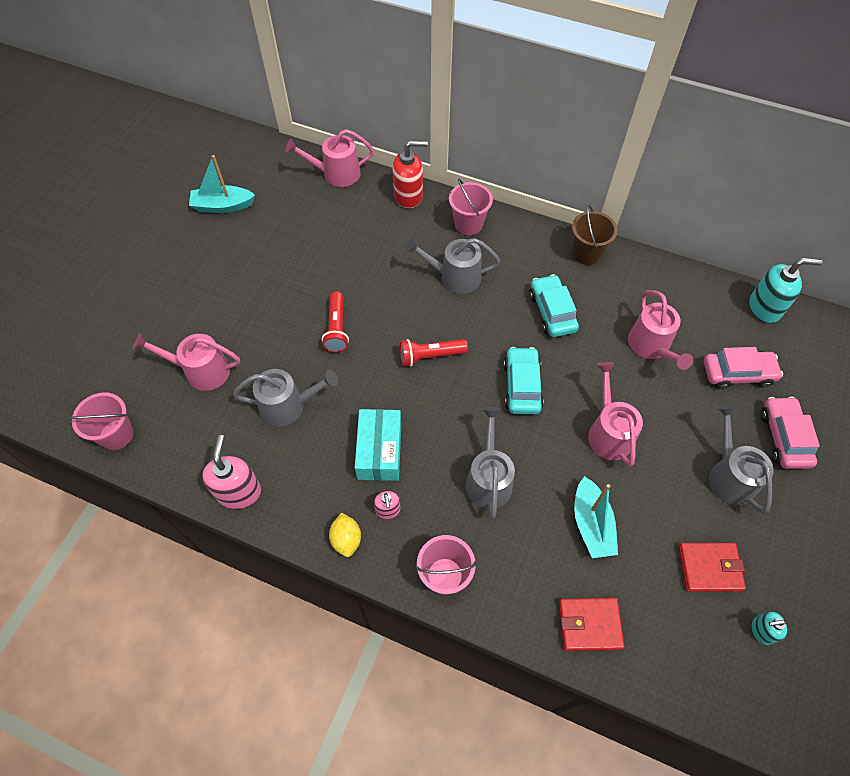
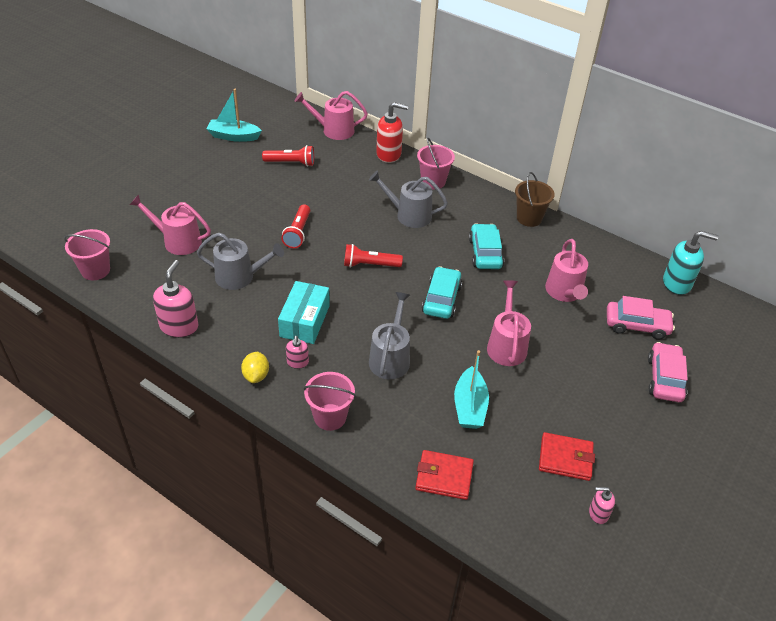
camera: 10 degrees right, 15 degrees down
(300, 231) = (291, 163): none -> red flashlight
(729, 476) = (605, 396): grey watering can -> none
(761, 631) = (598, 513): turquoise soap dispenser -> pink soap dispenser

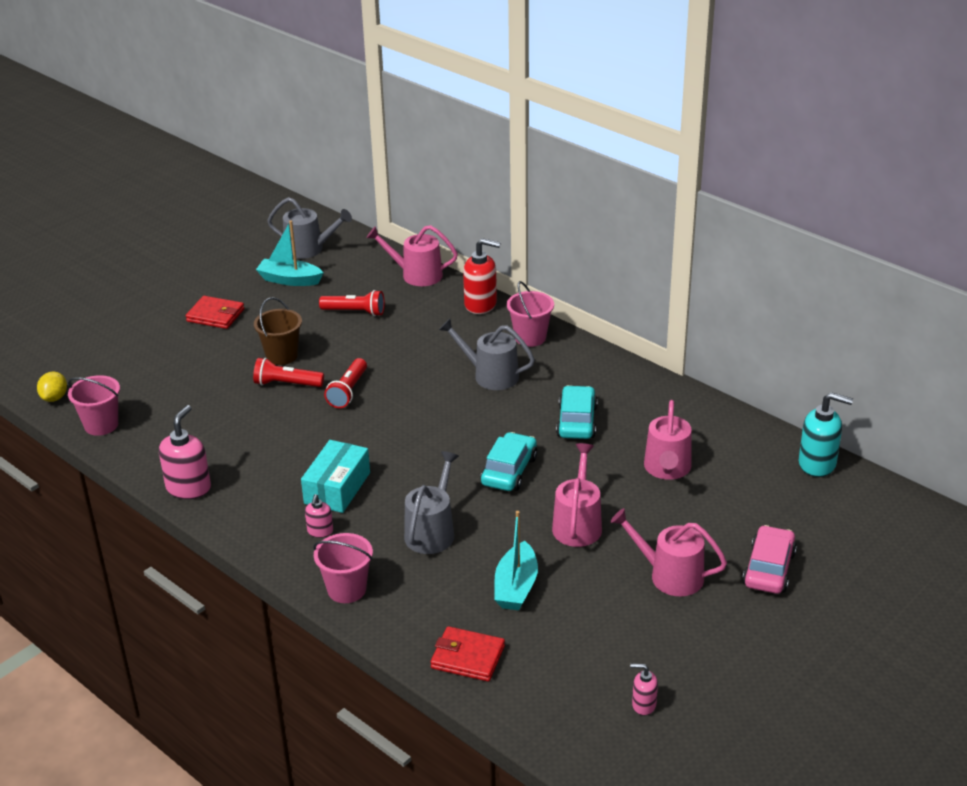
camera: 10 degrees right, 10 degrees down
(178, 241) = (202, 396): pink watering can -> pink watering can (670, 575)
(239, 277) = (268, 438): grey watering can -> grey watering can (308, 249)
(256, 375) = (269, 543): yellow lemon -> yellow lemon (54, 398)
(370, 265) = (429, 430): red flashlight -> red flashlight (287, 384)
(529, 218) = (644, 383): brown bucket -> brown bucket (282, 356)
(565, 458) = (619, 647): red wallet -> red wallet (215, 315)
(637, 325) = (750, 509): pink car -> none

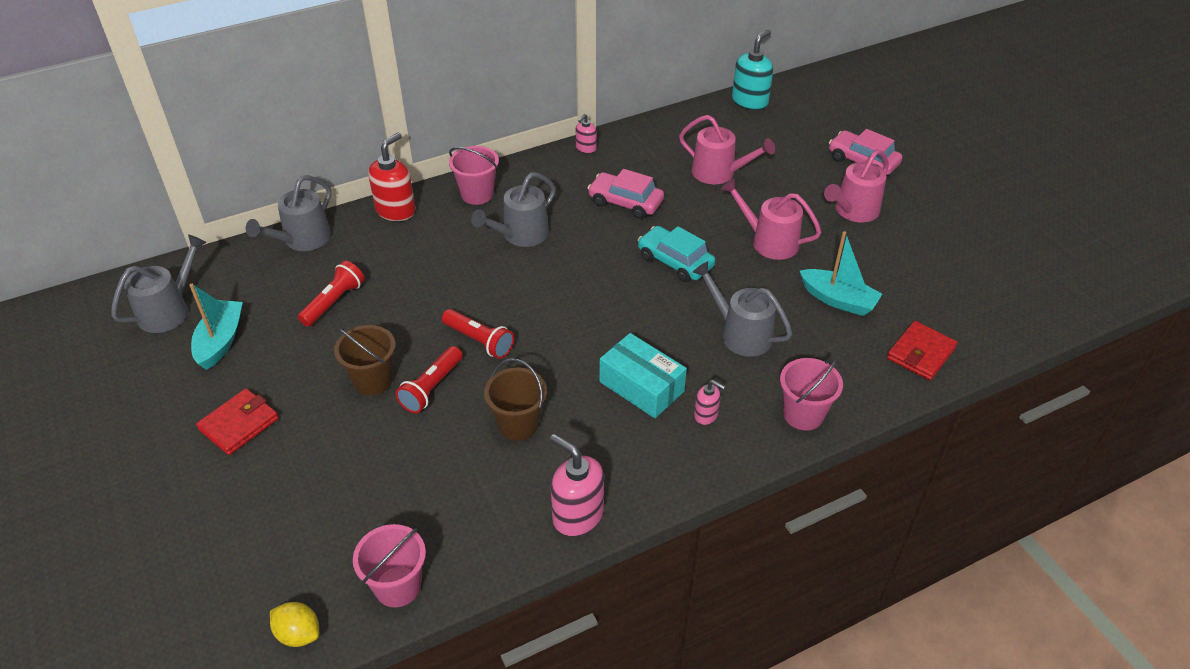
camera: 70 degrees left, 10 degrees up
(267, 435) = (518, 424): none -> brown bucket
(289, 280) = (220, 341): turquoise boat -> turquoise boat turned 150 degrees clockwise
(417, 275) = (303, 240): pink watering can -> grey watering can
(576, 421) = (625, 202): turquoise car -> pink car
(643, 705) = (998, 268): pink soap dispenser -> pink soap dispenser (586, 148)

